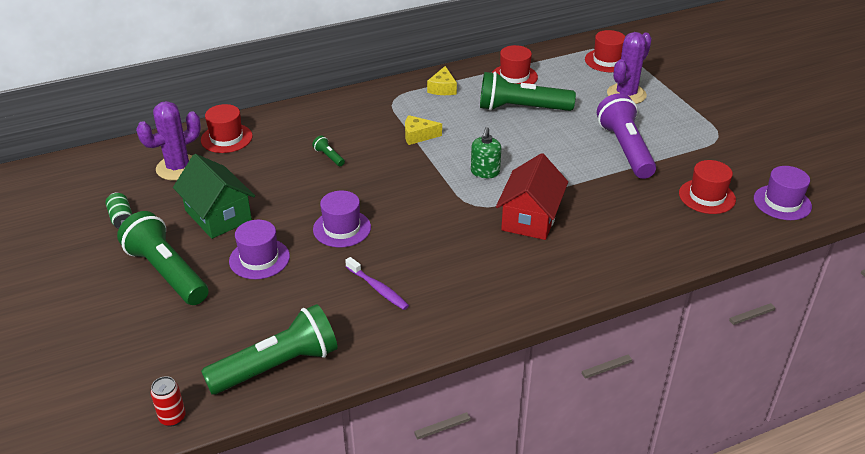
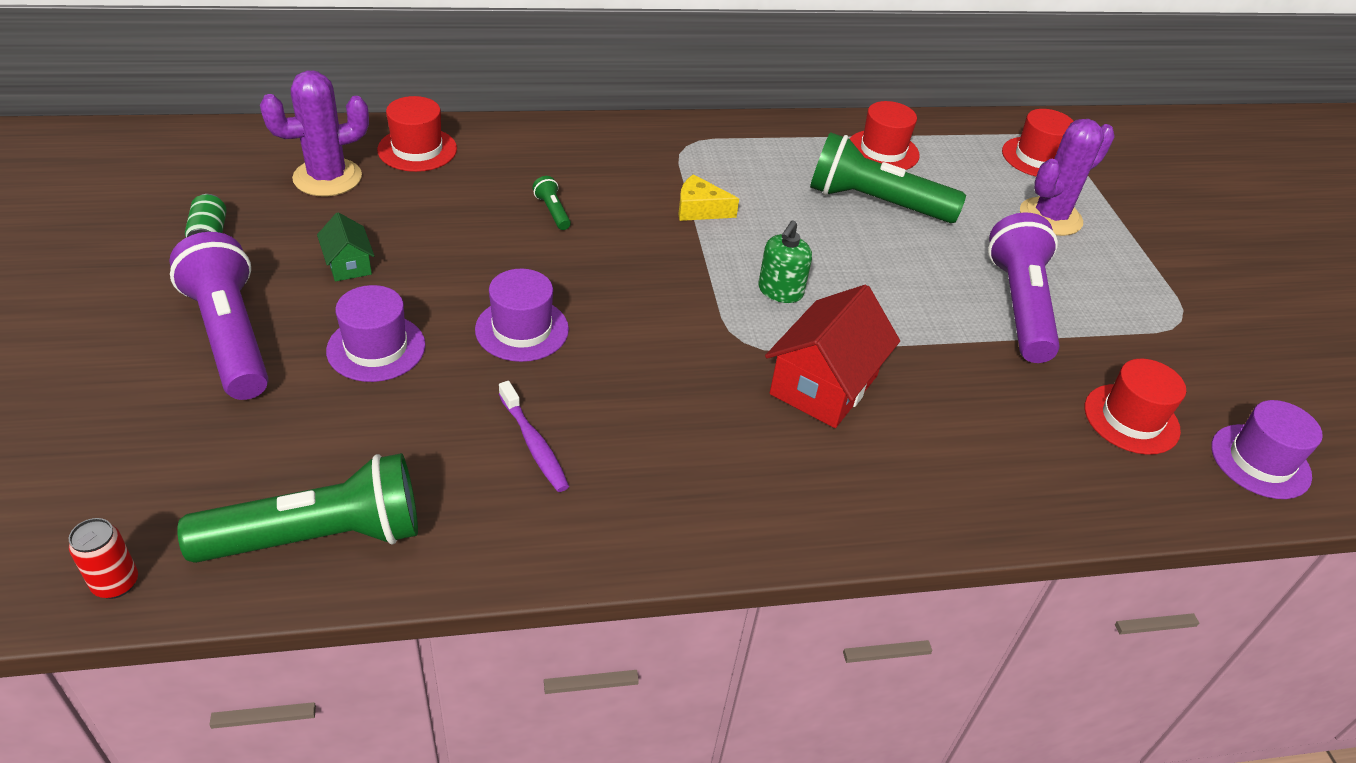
camera: 10 degrees right, 5 degrees up
(167, 272) = (231, 336): green flashlight -> purple flashlight
(218, 216) = (348, 264): green house -> green house, size x0.51
(442, 88) = (766, 145): yellow cheese -> none

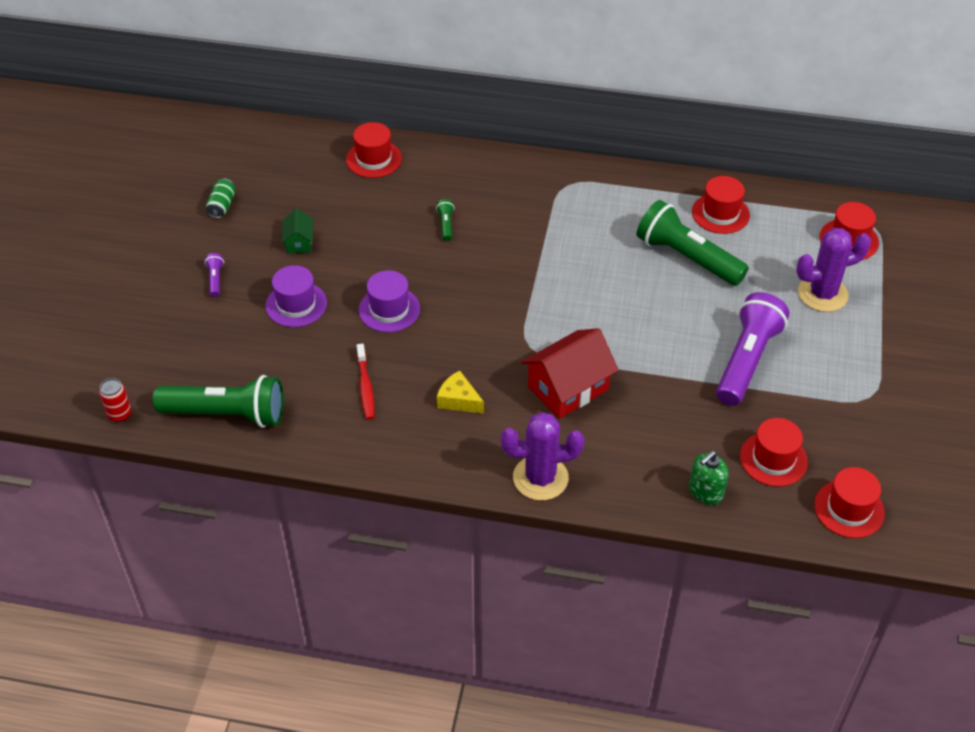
camera: 25 degrees right, 5 degrees up
(231, 336) = (215, 279): purple flashlight -> purple flashlight, size x0.40
(327, 178) = (307, 173): purple cactus -> purple cactus (540, 478)
(534, 444) = (365, 387): purple toothbrush -> red toothbrush
(700, 209) = (550, 241): yellow cheese -> yellow cheese (458, 400)
(780, 291) = (575, 315): green soap dispenser -> green soap dispenser (705, 492)
(1260, 461) = (849, 509): purple hat -> red hat

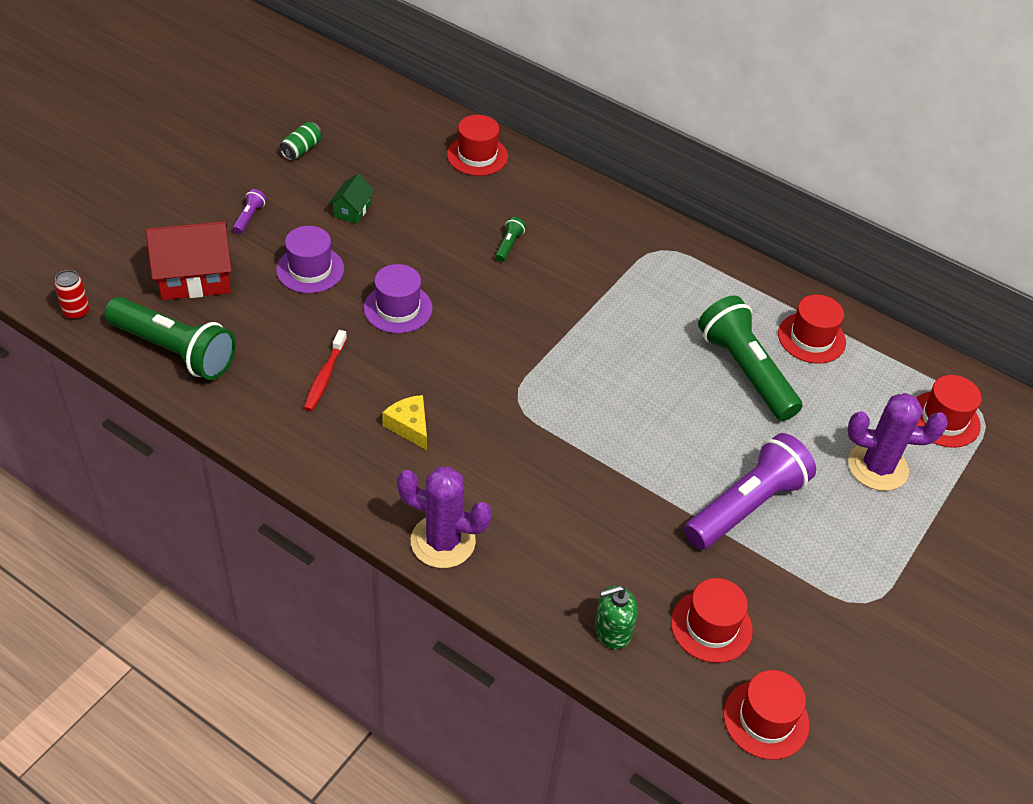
camera: 20 degrees right, 0 degrees up
(568, 388) = (531, 459): red house -> red house (195, 278)

